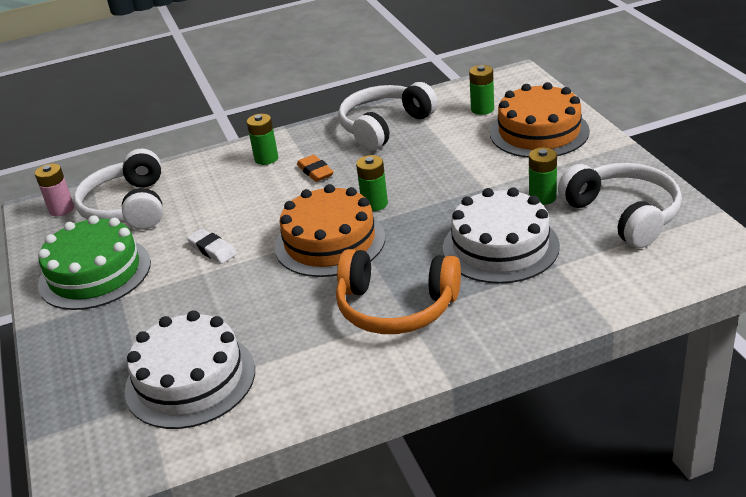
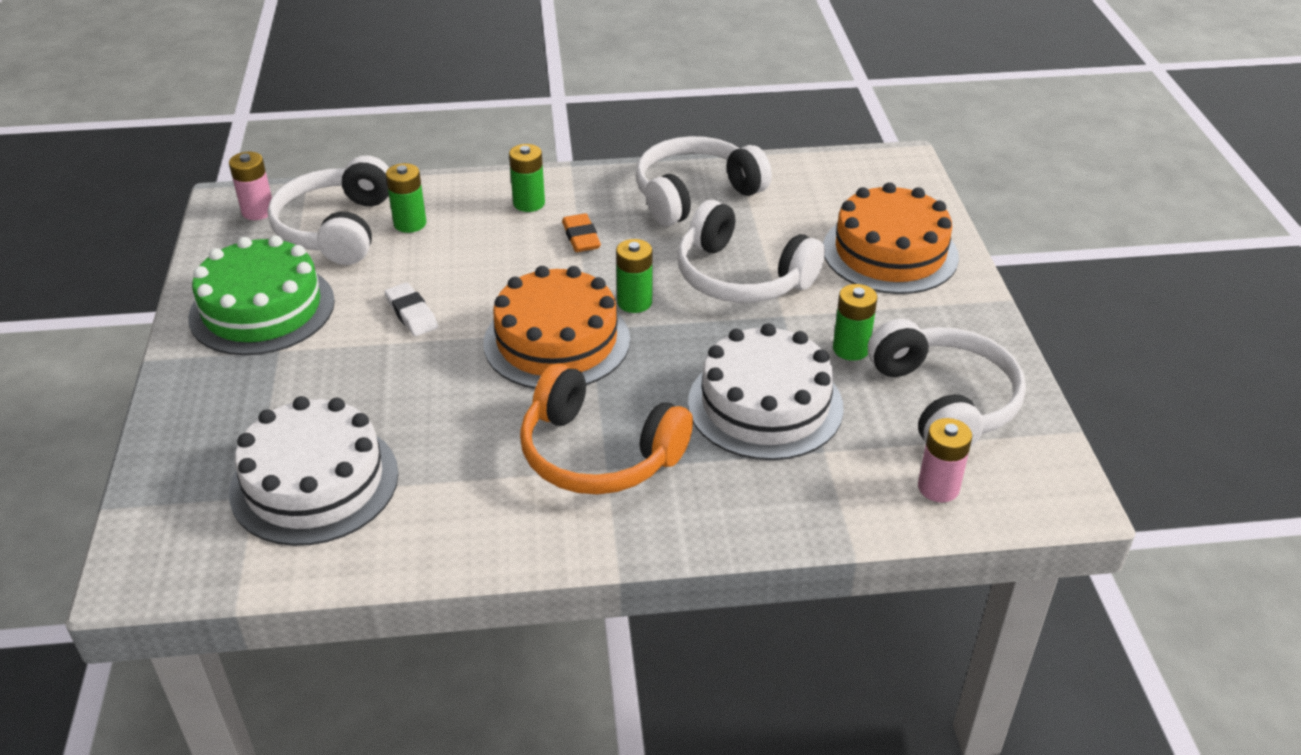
camera: 10 degrees right, 5 degrees up
(443, 170) = (741, 277): none -> white headphones
(482, 109) = (831, 200): green battery -> green battery (410, 223)
(647, 269) = (938, 487): none -> pink battery

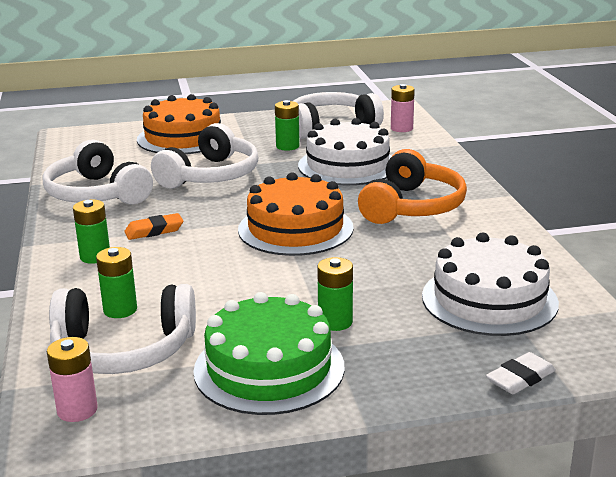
camera: 95 degrees left, 15 degrees down
(412, 314) = (268, 289): white eraser -> white eraser (520, 378)
(634, 302) = (244, 206): green battery -> green battery (335, 322)

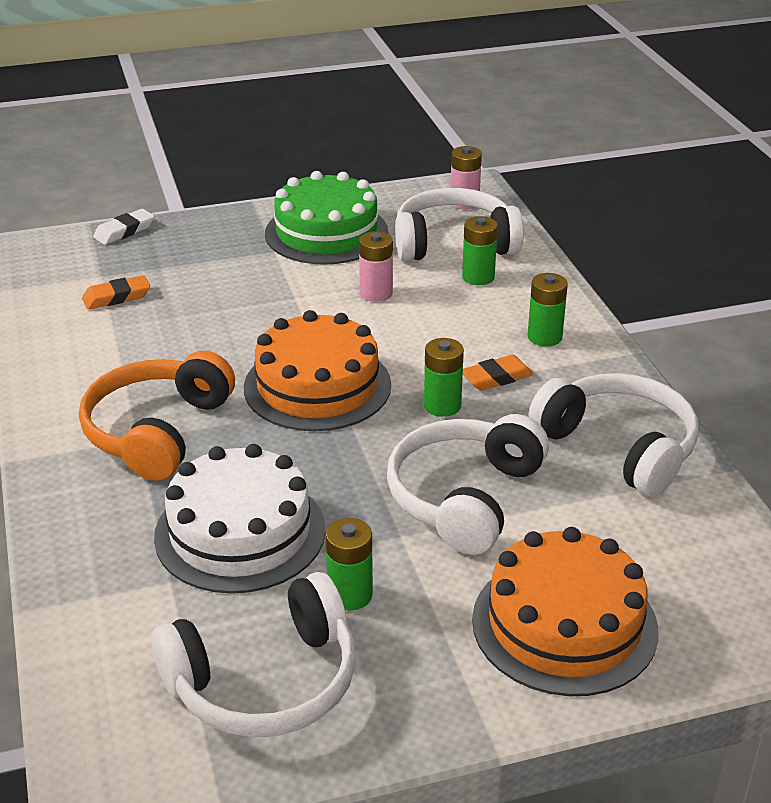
camera: 175 degrees right, 10 degrees up
(335, 322) = (271, 271): green battery -> green battery (442, 406)
(401, 128) = (115, 676): pink battery -> pink battery (376, 293)
(489, 299) = (116, 297): white cake -> orange eraser

